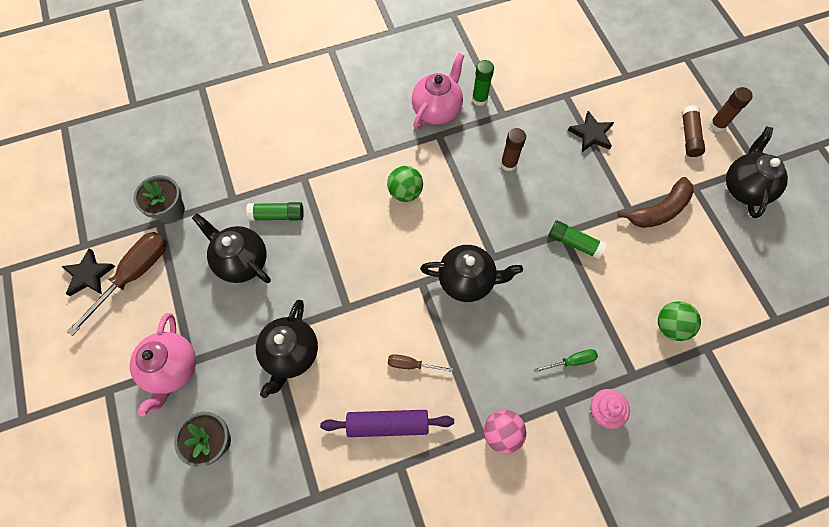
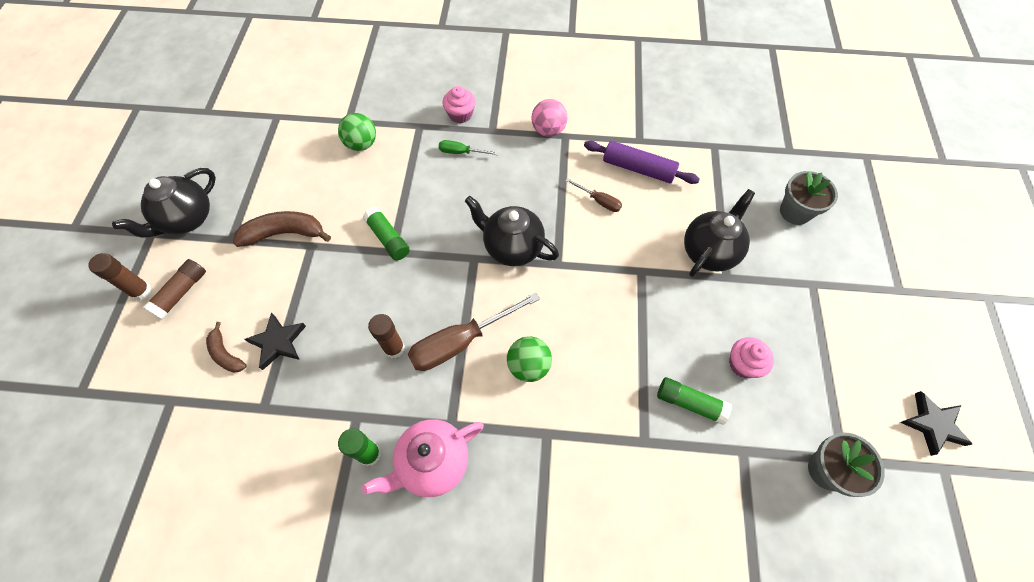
camera: 155 degrees left, 5 degrees down
(134, 275) = (875, 401): brown screwdriver -> brown screwdriver (461, 342)
(172, 369) = (832, 284): pink teapot -> none
(242, 261) = (743, 364): black teapot -> pink cupcake
(619, 113) = (226, 354): none -> brown banana

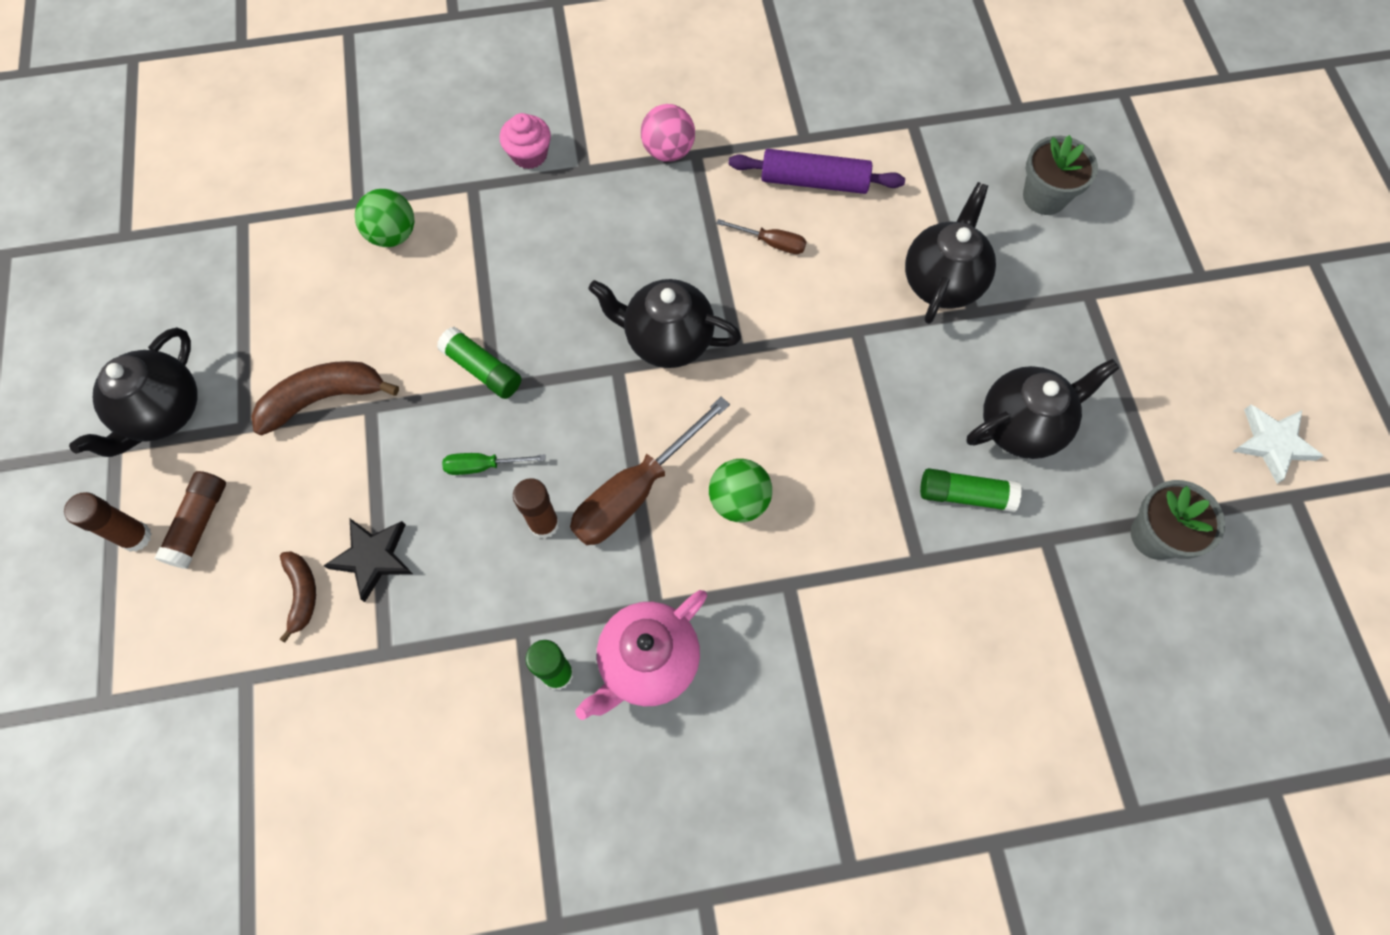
camera: 15 degrees left, 5 degrees up
(226, 354) = (302, 594): brown banana -> brown banana turned 135 degrees counterclockwise
(461, 152) = (549, 214): green screwdriver -> green screwdriver (483, 466)
(743, 364) = (1022, 426): pink cupcake -> black teapot
(932, 424) = (1272, 443): black star -> white star

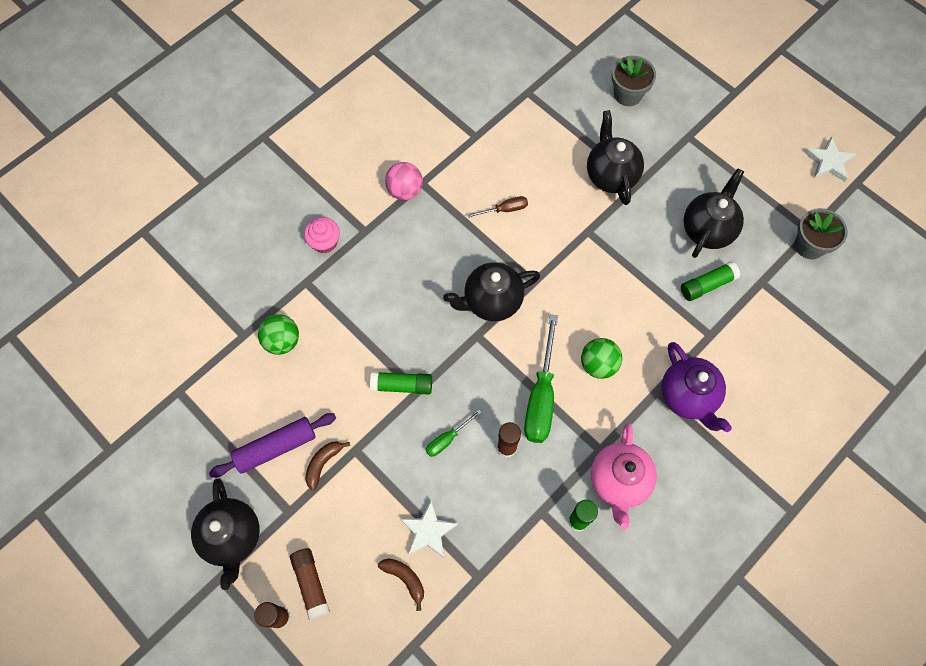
camera: 35 degrees left, 0 degrees up
(323, 398) = (323, 463): brown banana -> brown banana, size x0.60
(373, 557) = (428, 531): black star -> white star
(635, 491) = (541, 396): brown screwdriver -> green screwdriver
(814, 181) = (500, 159): purple rolling pin -> purple rolling pin (276, 447)
(825, 619) = (688, 397): none -> purple teapot

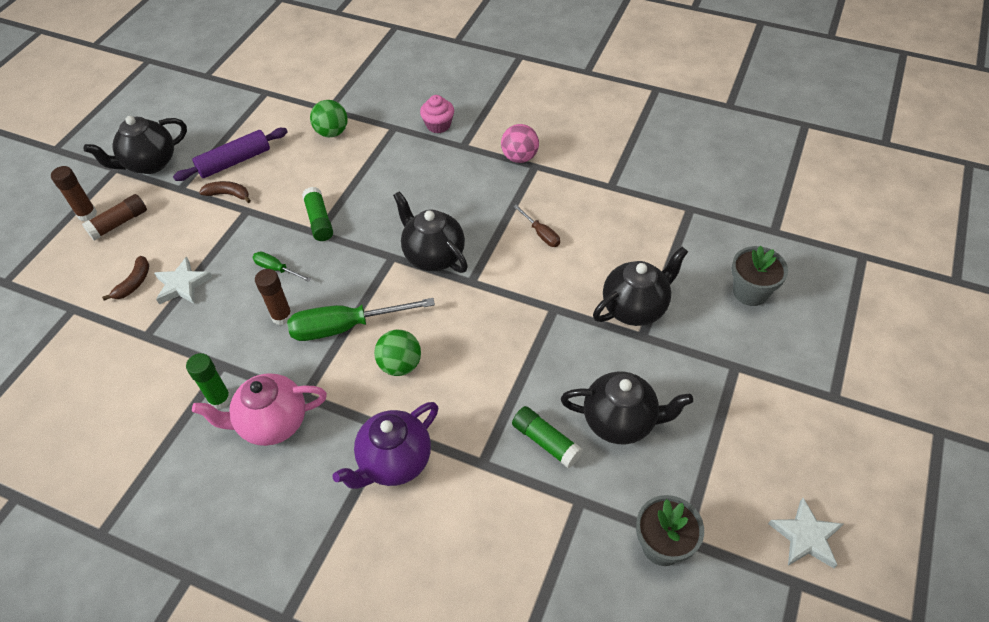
camera: 70 degrees right, 15 degrees down
(276, 447) = (234, 161): purple rolling pin -> purple rolling pin turned 75 degrees counterclockwise

